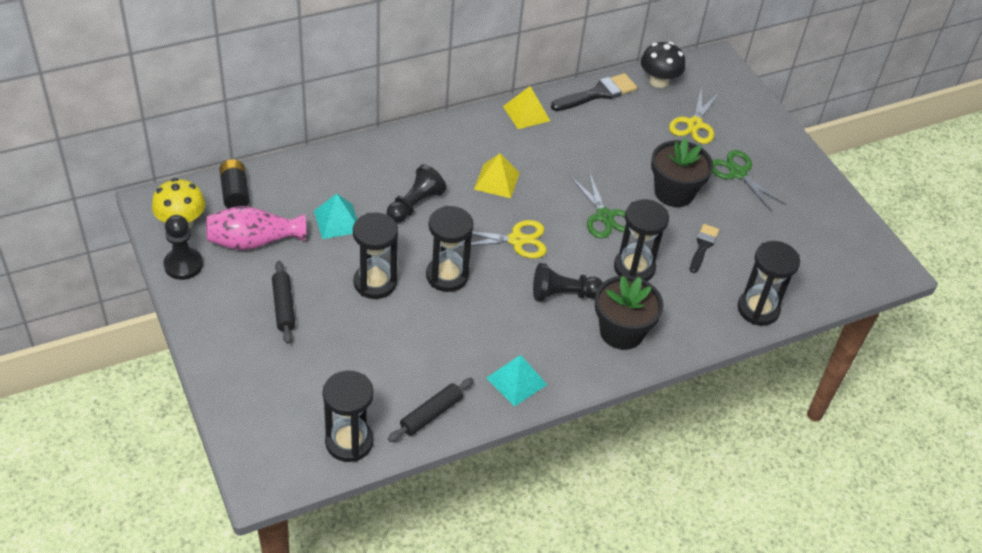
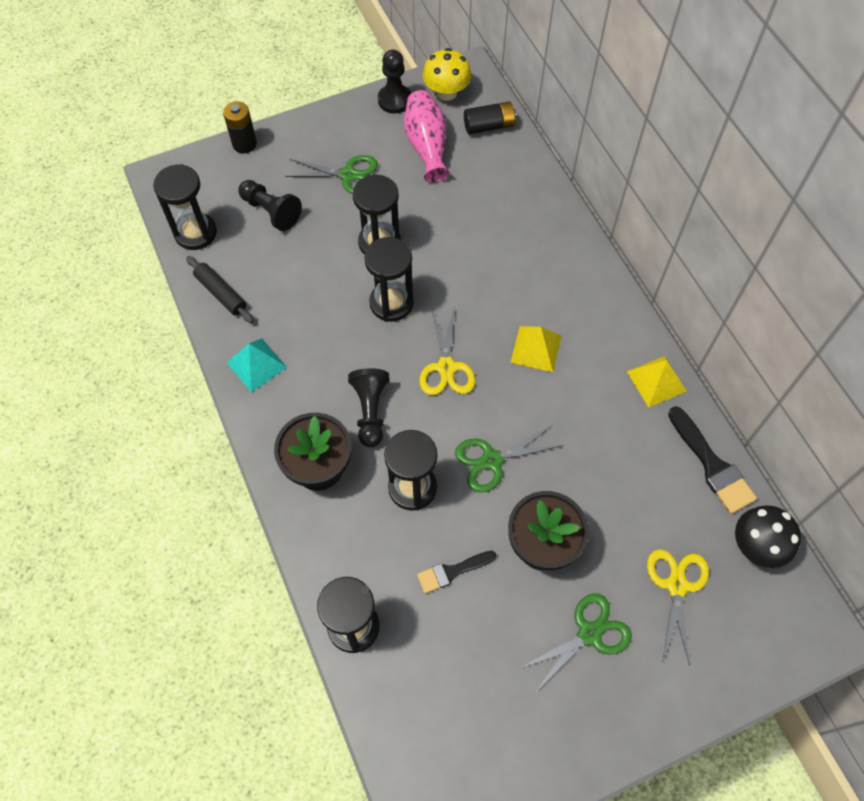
camera: 95 degrees right, 15 degrees up
(224, 400) = (244, 144): none -> black battery
(284, 306) = (348, 175): black rolling pin -> green scissors
(337, 221) = (459, 208): turquoise pyramid -> none
(415, 205) = (489, 272): black pawn -> black pawn (271, 211)
(694, 124) = (676, 586): yellow scissors -> yellow scissors turned 75 degrees clockwise
(703, 246) = (452, 571): black brush -> black brush turned 135 degrees clockwise

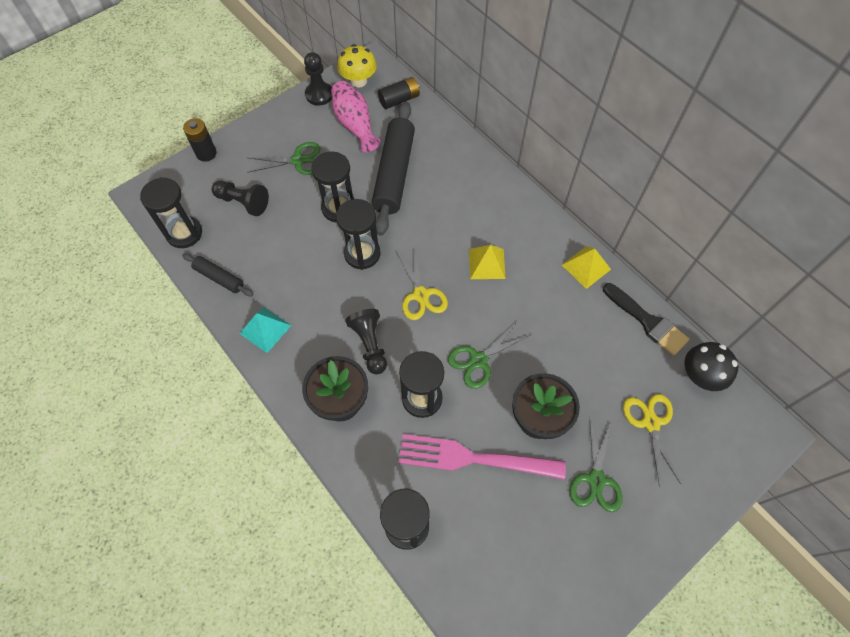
camera: 15 degrees left, 0 degrees up
(452, 571) = (474, 458): black brush -> pink fork
(456, 215) = (394, 174): none -> black rolling pin
(589, 634) = (596, 480): green scissors -> green scissors turned 150 degrees clockwise

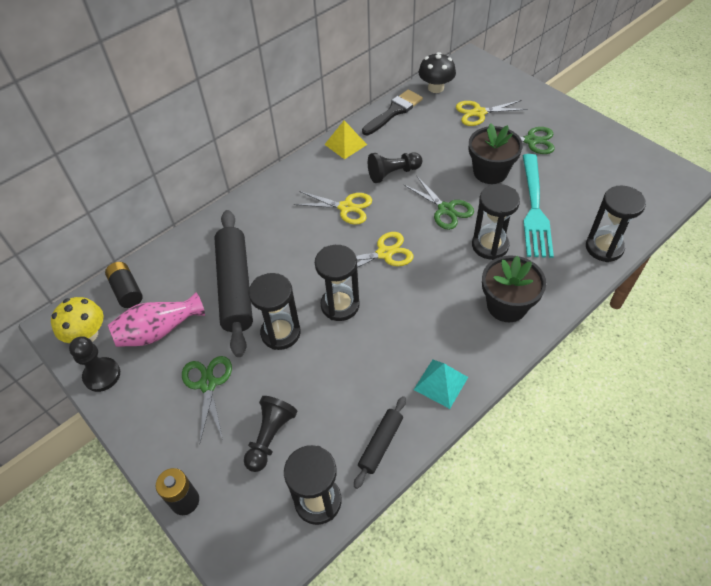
camera: 90 degrees left, 10 degrees down
(370, 344) = (443, 288): black pawn -> black pawn (393, 173)
(394, 174) = (235, 287): black rolling pin -> black rolling pin turned 75 degrees clockwise
(474, 458) = (534, 209): pink fork -> turquoise fork
(487, 263) = (346, 207): yellow pyramid -> yellow scissors

